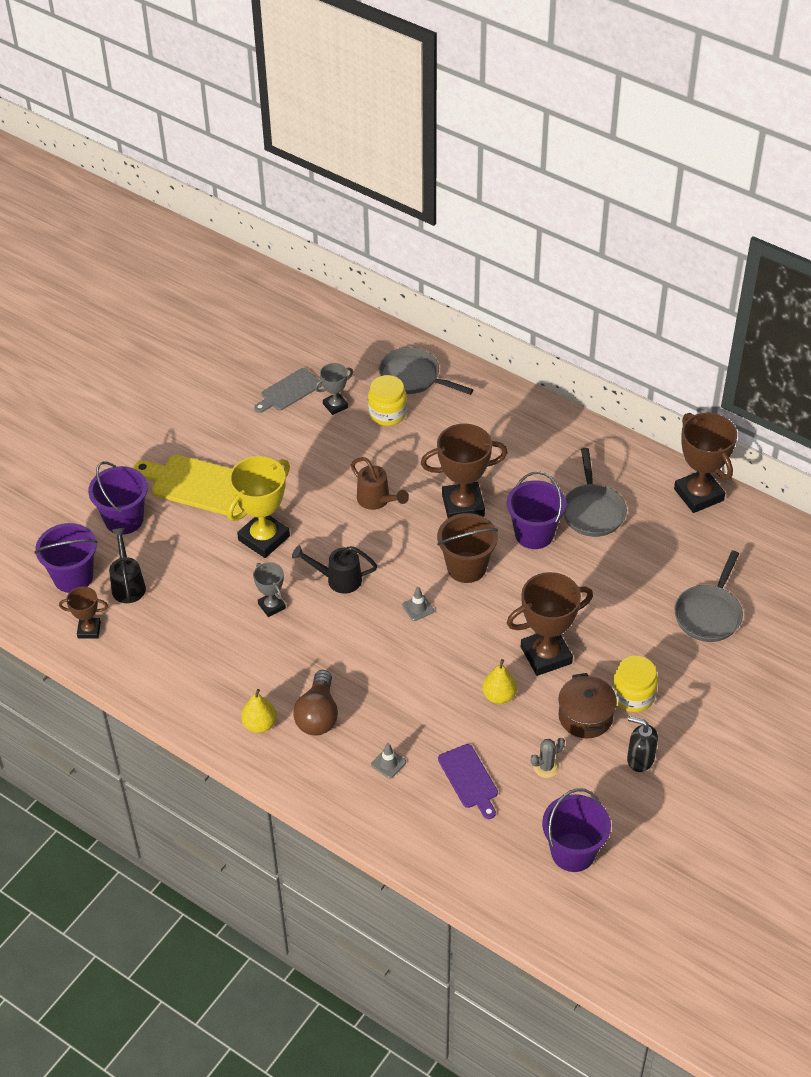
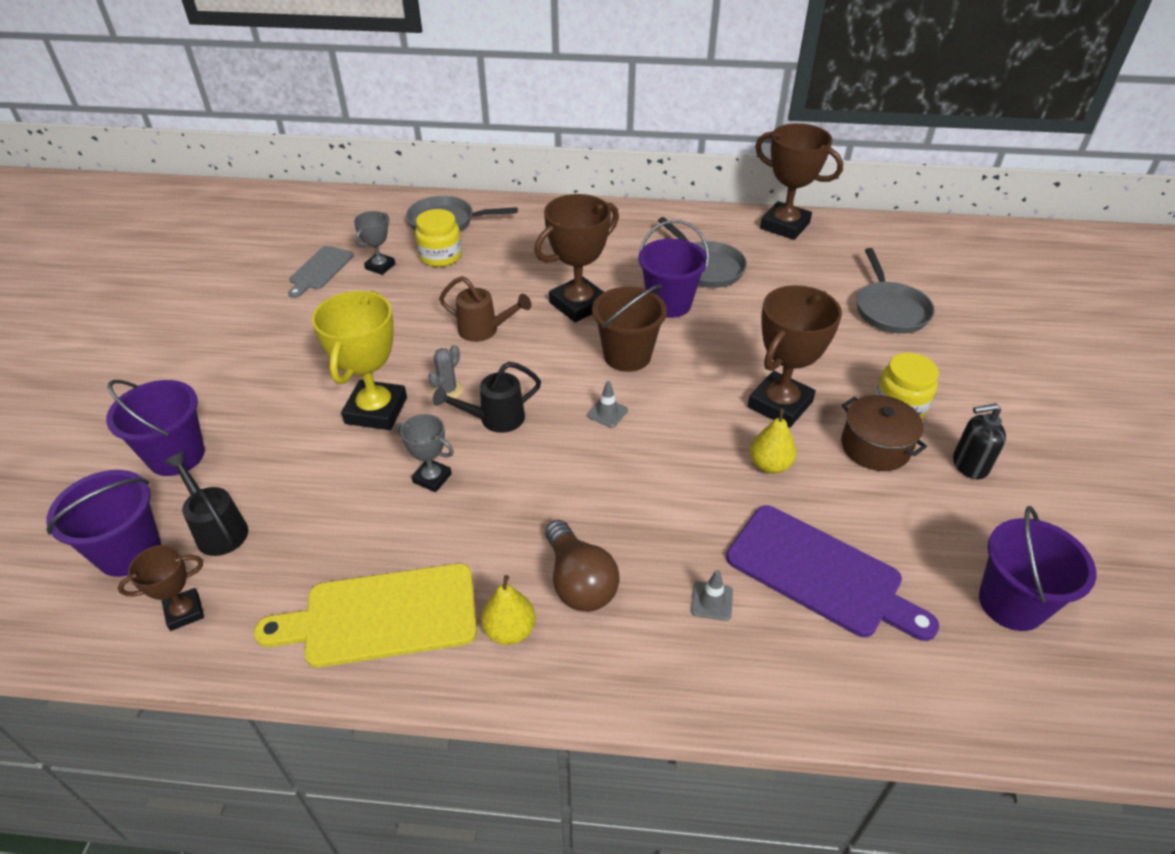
camera: 30 degrees left, 5 degrees down
(200, 485) = (263, 385): yellow cutting board -> yellow cutting board (381, 616)
(469, 779) = (821, 574): purple cutting board -> purple cutting board, size x1.67
(546, 767) = (888, 518): grey cactus -> grey cactus (448, 390)

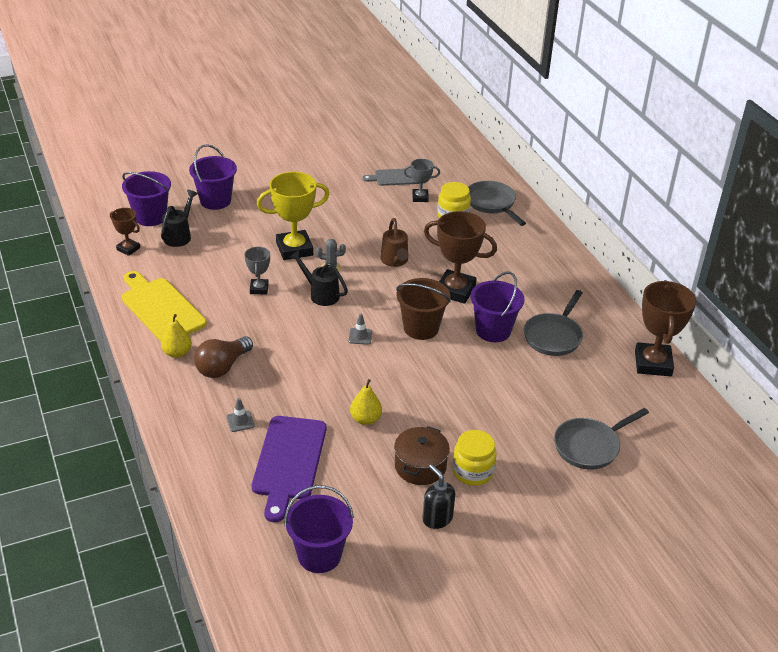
camera: 60 degrees right, 5 degrees down
(780, 404) = (428, 411): brown trophy -> none

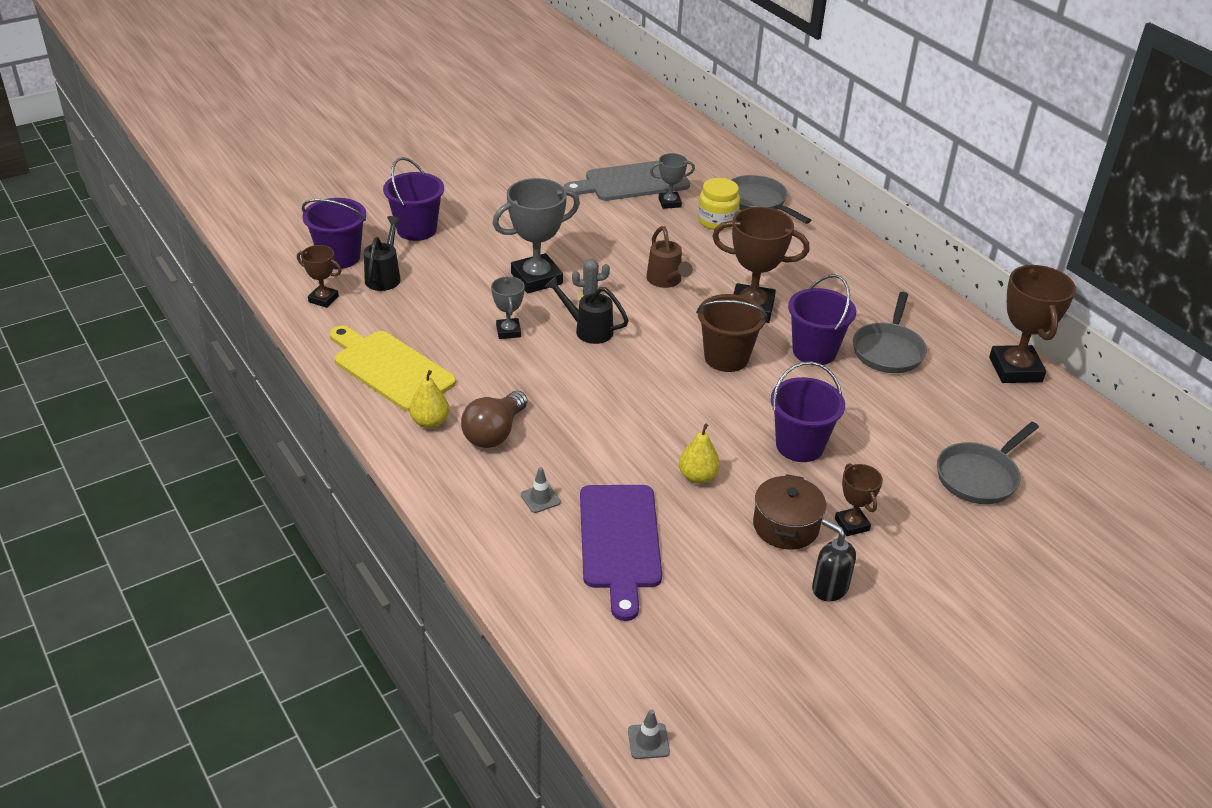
camera: 10 degrees left, 0 degrees up
(294, 249) = (536, 279): yellow trophy -> grey trophy
(319, 555) = (699, 654): purple bucket -> purple bucket (799, 445)
(360, 336) = (655, 376): grey traffic cone -> grey traffic cone (648, 741)
(396, 177) = (632, 182): grey cutting board -> grey cutting board, size x1.67
(472, 471) = (852, 524): yellow jar -> brown trophy

